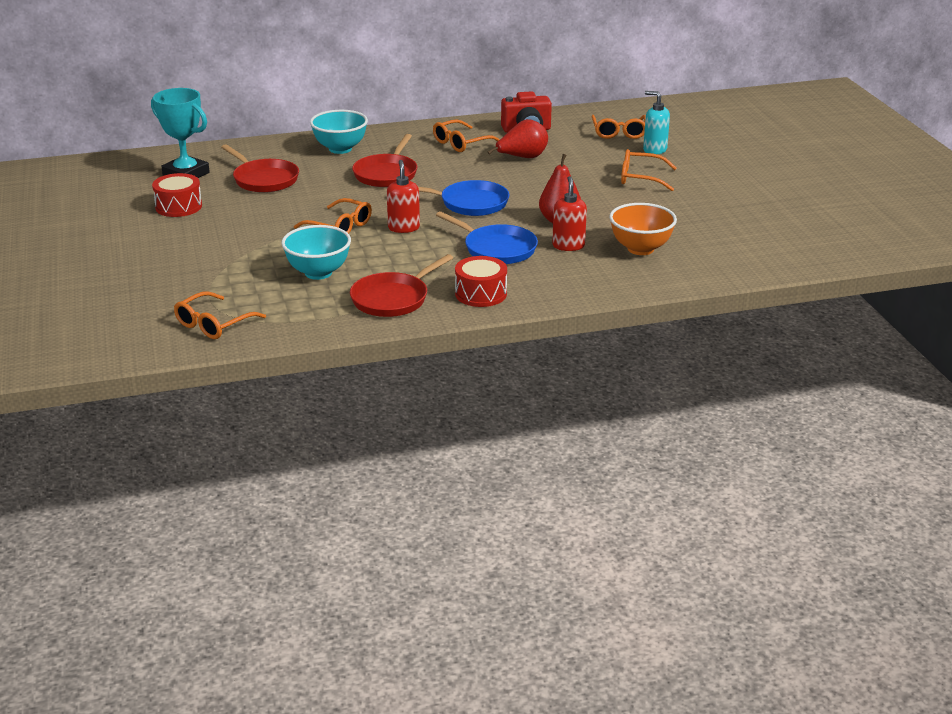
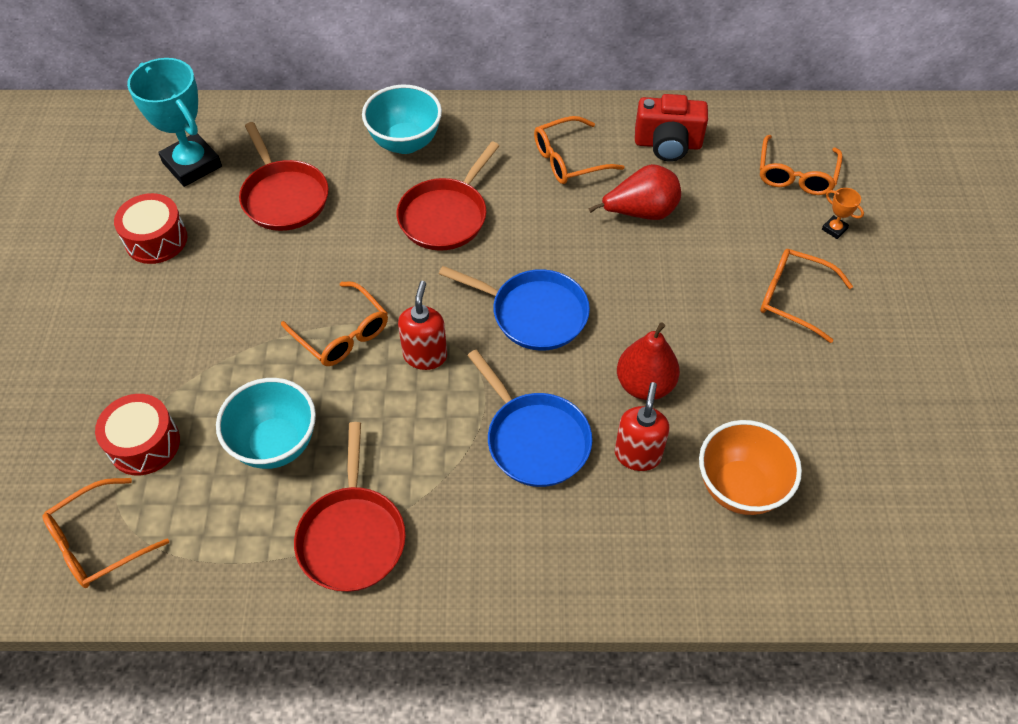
camera: 15 degrees right, 25 degrees up
(393, 299) = (352, 536): red pan -> red pan turned 60 degrees counterclockwise
(481, 294) = (476, 553): red drum -> red drum (144, 444)
(654, 150) = (834, 229): turquoise soap dispenser -> orange trophy

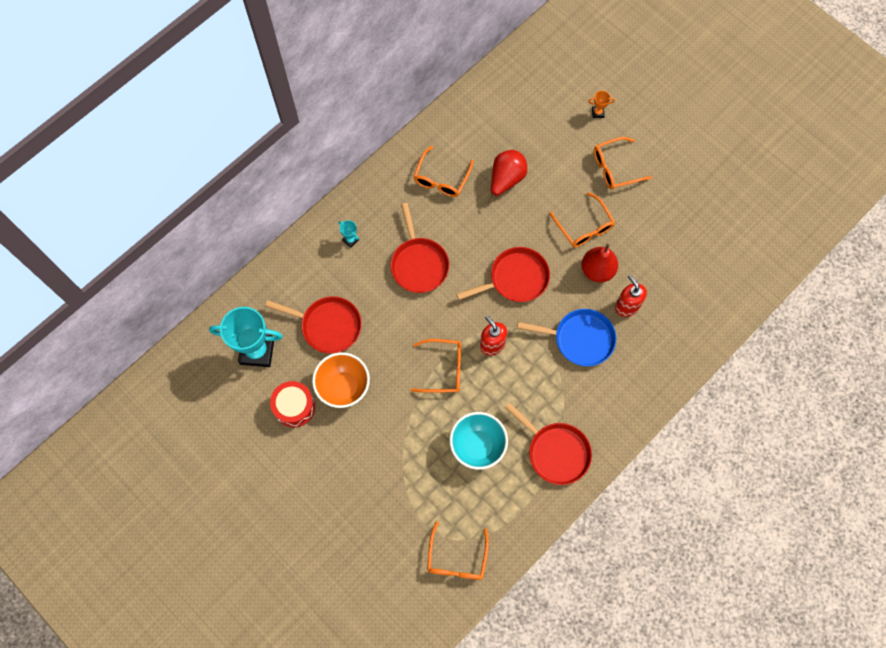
camera: 45 degrees left, 15 degrees up
(144, 444) = (421, 502): red drum -> none
(405, 142) = (350, 240): turquoise bowl -> turquoise trophy
(534, 313) = (515, 279): blue pan -> red pan
(667, 144) = (478, 127): red camera -> none
(739, 488) = (679, 283): orange bowl -> orange bowl (343, 387)
(796, 174) = (552, 94): orange glasses -> orange glasses (584, 226)

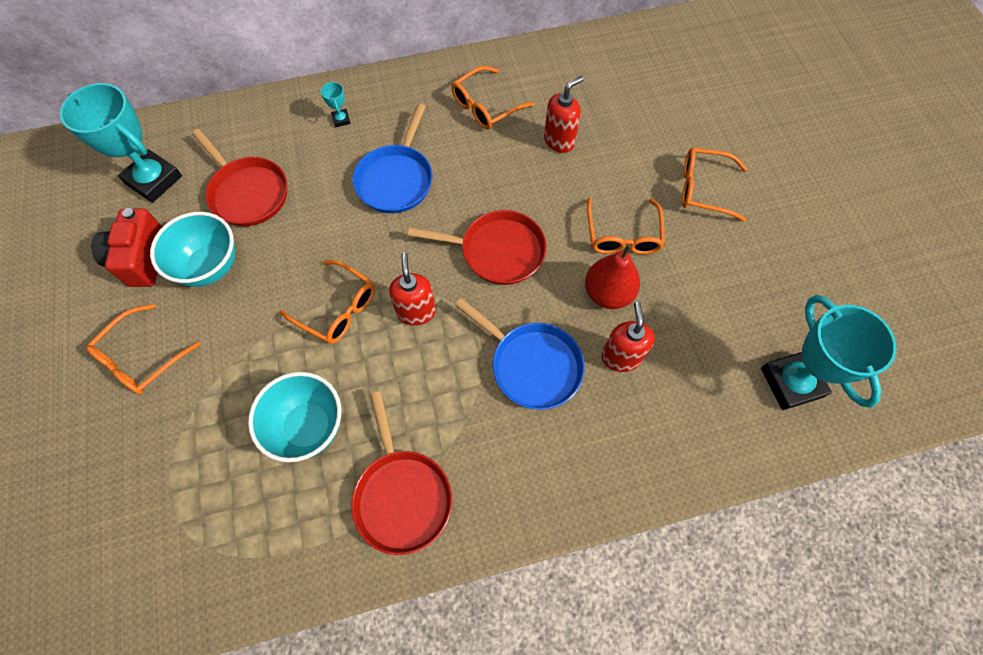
camera: 30 degrees right, 5 degrees down
(294, 407) = (141, 259): red drum -> red camera
(343, 387) = (210, 267): orange bowl -> turquoise bowl
(419, 264) = (396, 179): red pan -> blue pan
(457, 558) = (171, 563): orange glasses -> orange glasses (142, 357)
(506, 180) = (559, 141): red pear -> red soap dispenser
(597, 113) = (717, 122): orange trophy -> none
(727, 269) = (791, 382): none -> turquoise trophy

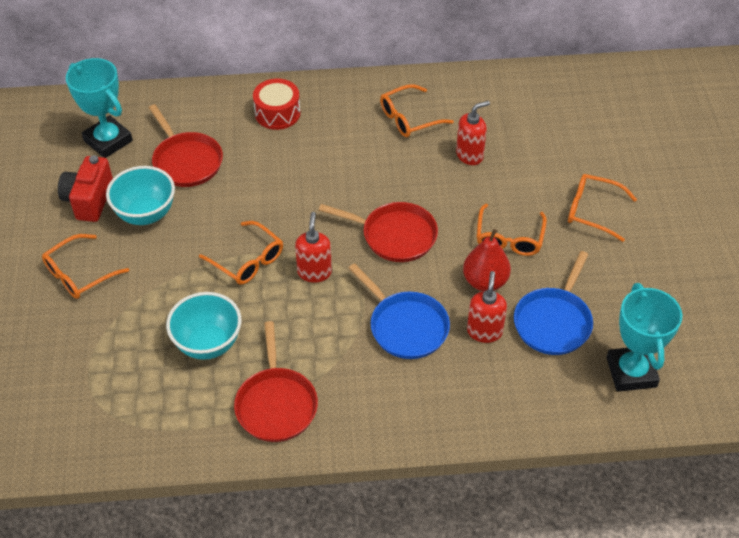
camera: 10 degrees right, 15 degrees down
(341, 120) = (277, 113): turquoise trophy -> red drum
(396, 179) = (317, 167): blue pan -> blue pan (553, 322)

